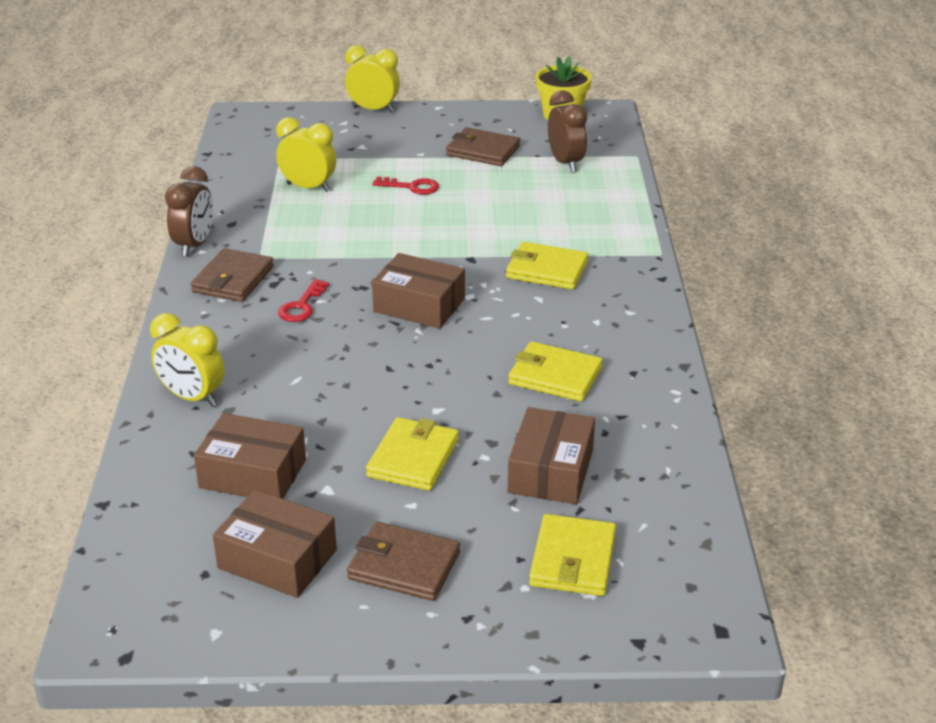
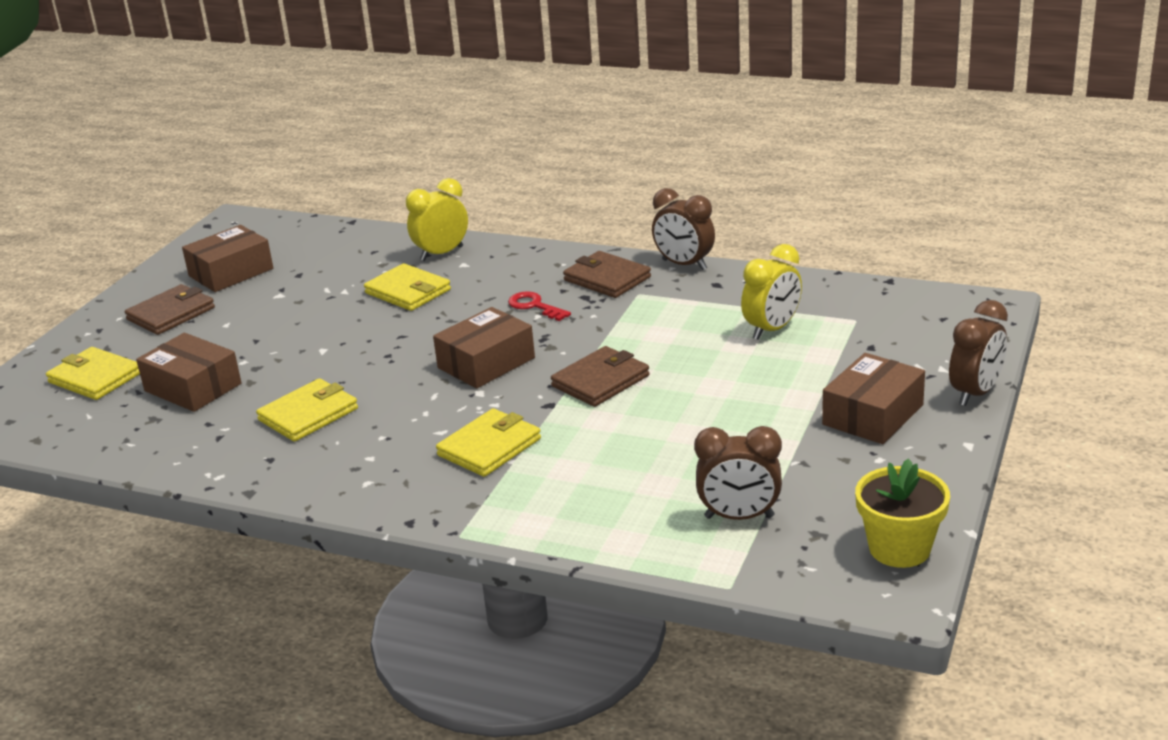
camera: 115 degrees right, 5 degrees down
(253, 474) = (326, 270): brown box -> brown box (872, 415)
(373, 110) = (975, 393): yellow clock -> brown clock
(411, 187) = (736, 392): red key -> none
(413, 458) = (275, 331): yellow wallet -> yellow wallet (408, 291)
(483, 151) = (809, 457): brown wallet -> brown wallet (600, 381)

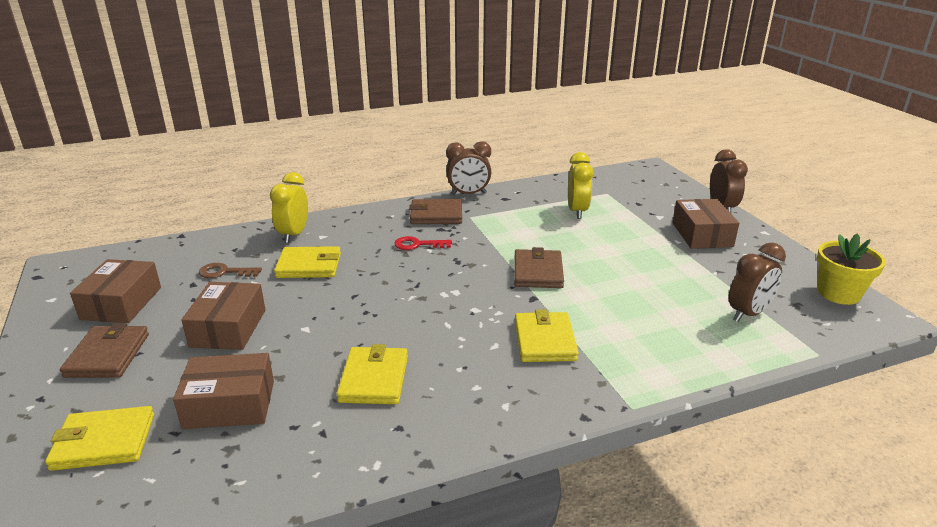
camera: 45 degrees left, 0 degrees up
(336, 272) = (225, 272): none -> brown key
(486, 363) = (447, 289): brown box -> brown box (228, 328)

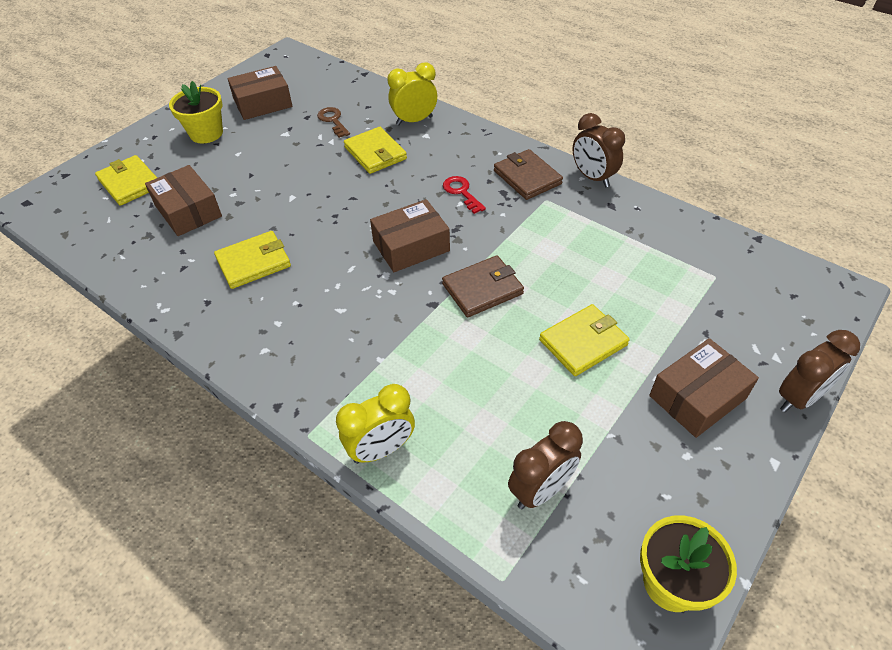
camera: 60 degrees right, 20 degrees up
(107, 355) = (206, 133): brown wallet -> yellow flower pot
(228, 328) = (267, 162): brown box -> brown box (411, 246)
(544, 340) = (369, 339): yellow wallet -> yellow wallet (583, 342)
(577, 211) = (640, 269): yellow clock -> yellow clock (381, 449)
(748, 313) = (540, 490): brown clock -> brown clock turned 60 degrees counterclockwise

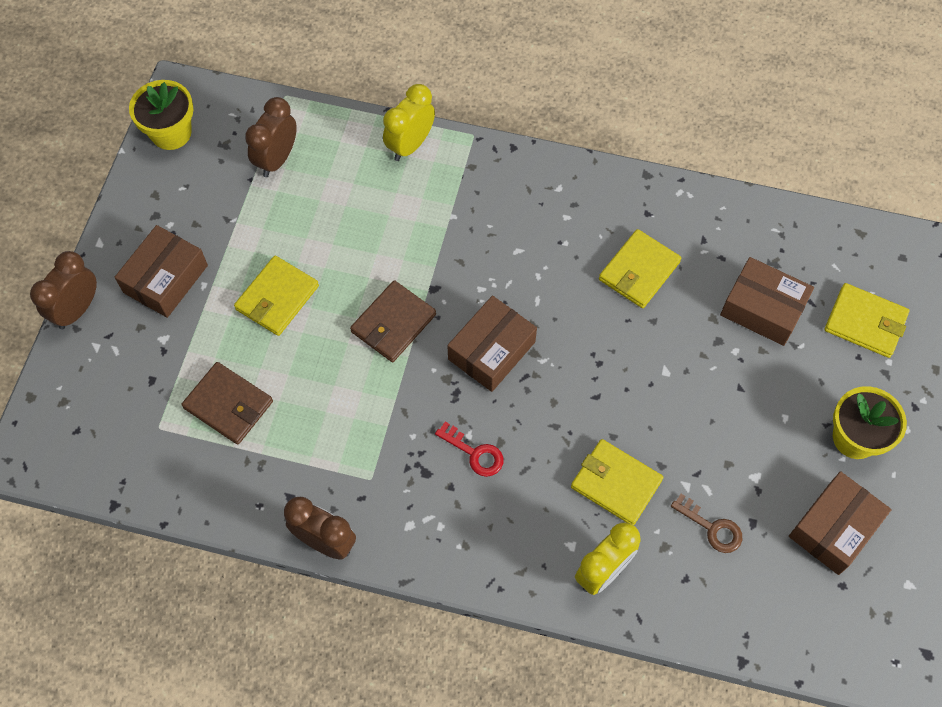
camera: 155 degrees right, 15 degrees up
(527, 177) = (406, 510): brown wallet -> brown wallet (228, 404)

